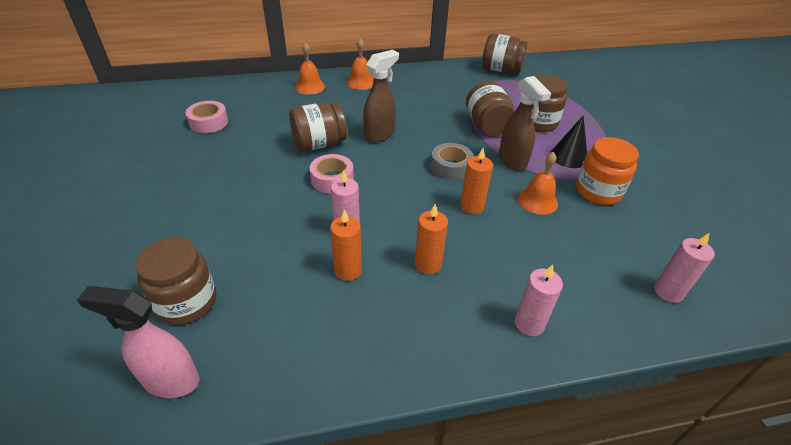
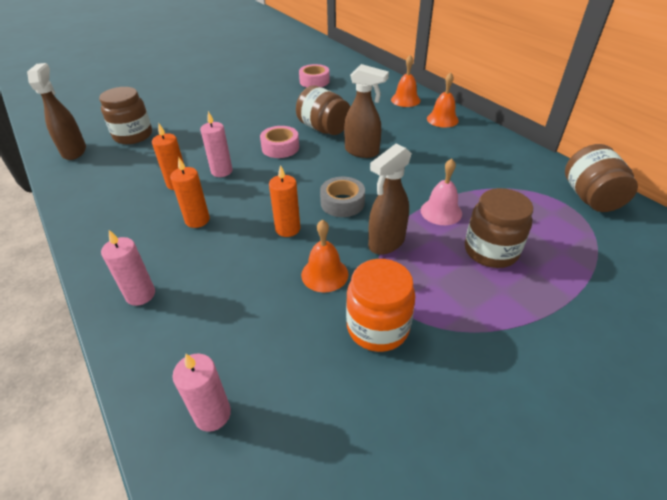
camera: 70 degrees right, 0 degrees up
(170, 381) = (74, 151): pink spray bottle -> brown spray bottle
(487, 126) = (441, 211): brown jar -> pink bell
(568, 156) = (435, 290): black cone -> none

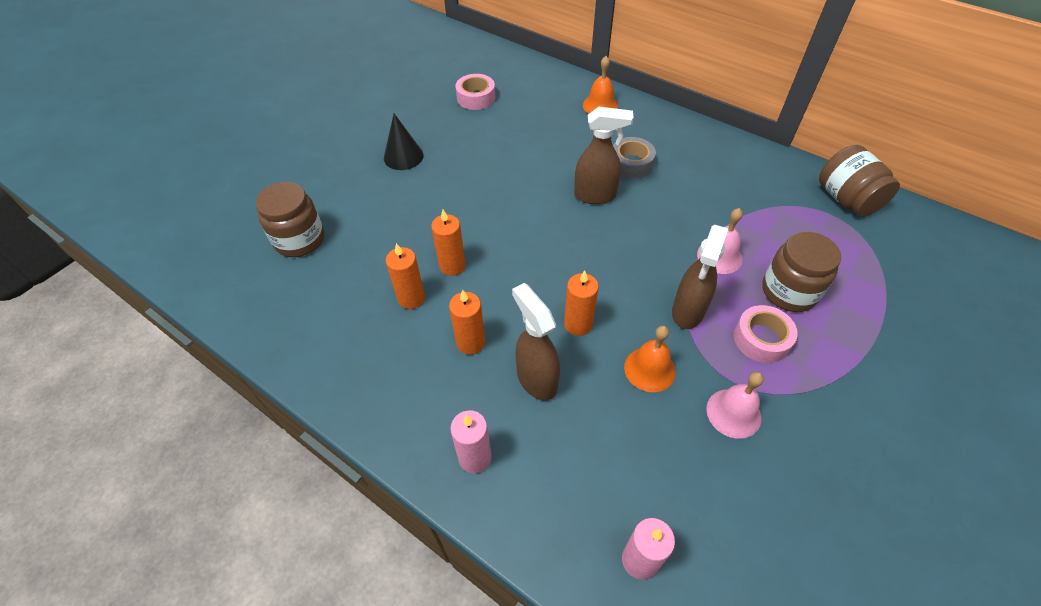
camera: 20 degrees left, 10 degrees up
(74, 151) = (238, 285): brown spray bottle -> brown spray bottle (536, 379)
(221, 171) = (452, 266): pink candle -> orange candle
(238, 104) = (403, 156): none -> black cone
(280, 147) = (499, 213): pink tape -> pink tape (761, 339)
(323, 128) = (532, 171): brown jar -> none
(342, 203) = (615, 273): grey tape -> grey tape (631, 164)
(377, 327) = (733, 413): orange jar -> pink bell
(442, 119) = (656, 126): orange bell -> none

